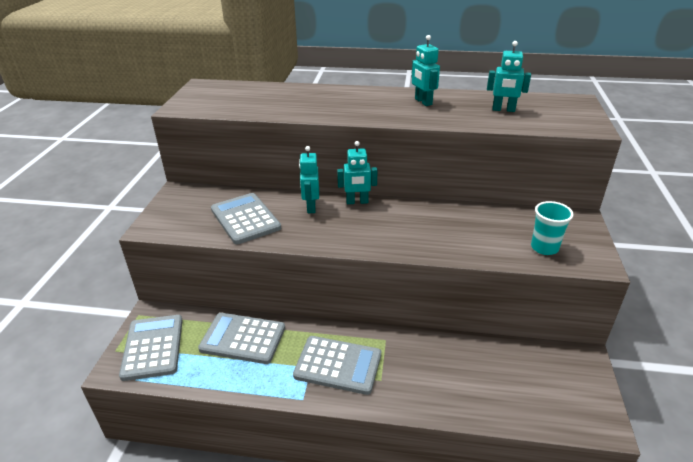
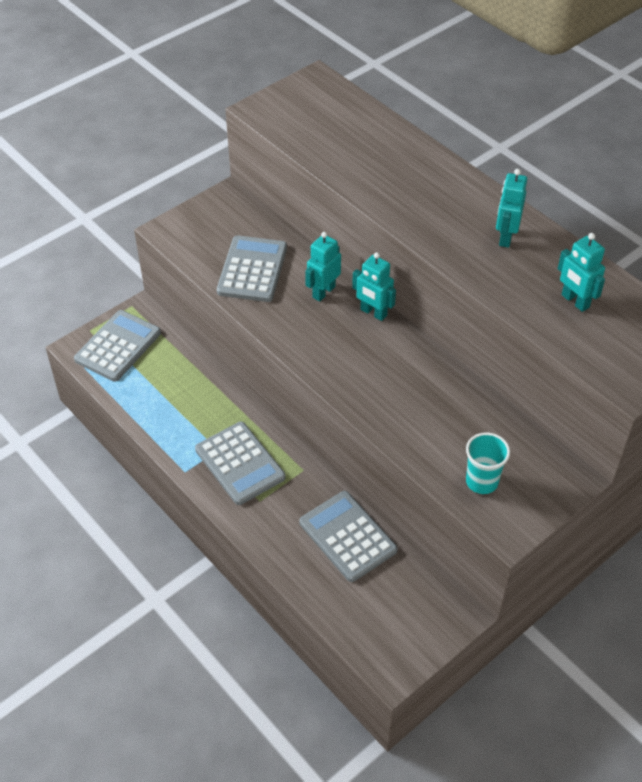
camera: 40 degrees right, 15 degrees up
(243, 338) = (190, 386): grey calculator -> grey calculator (348, 536)

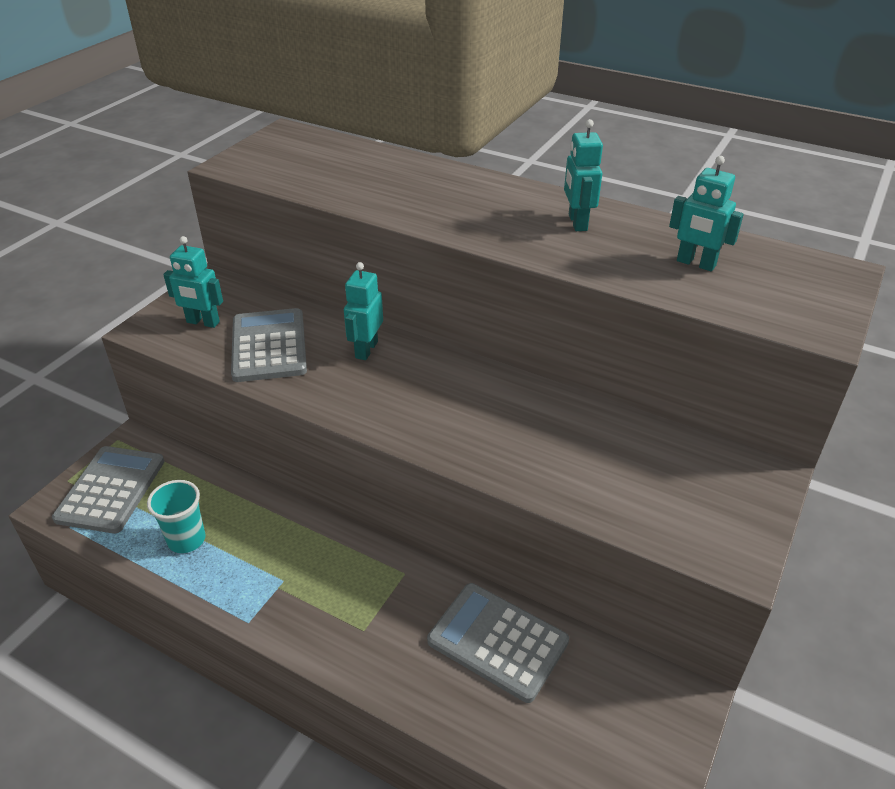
camera: 20 degrees left, 10 degrees down
(240, 463) = (319, 589): grey calculator -> none
(373, 313) = (435, 357): turquoise robot -> turquoise robot (203, 322)
(482, 481) = (668, 509): turquoise cup -> turquoise cup (186, 540)

